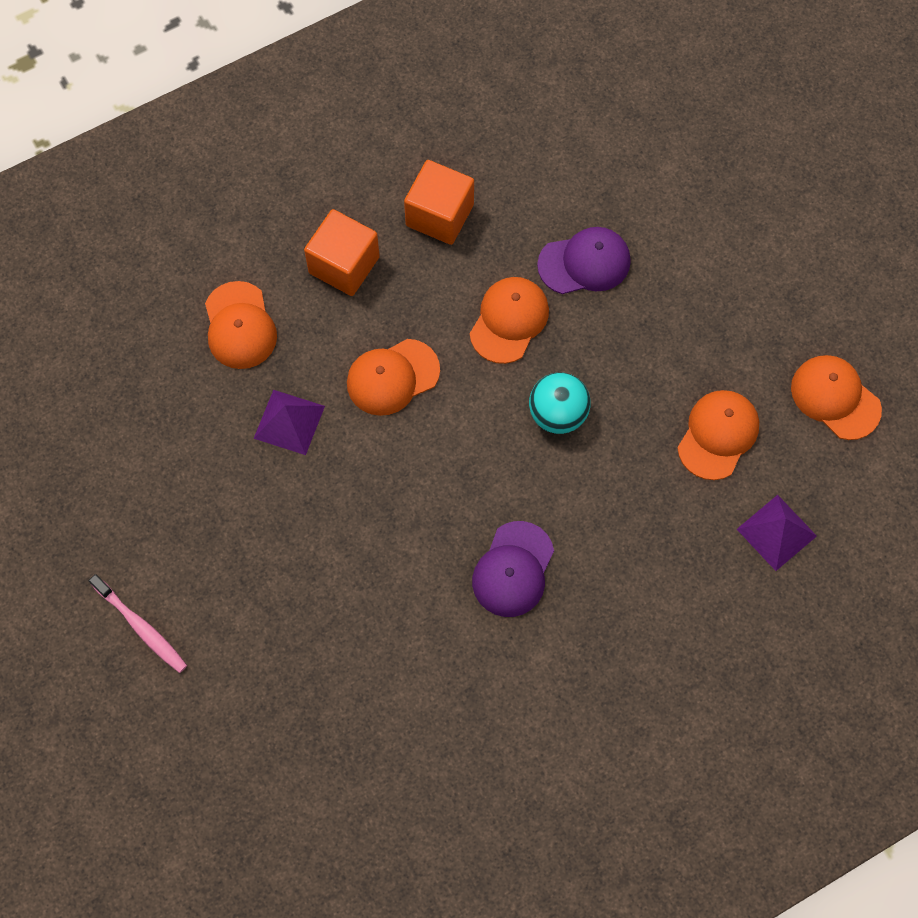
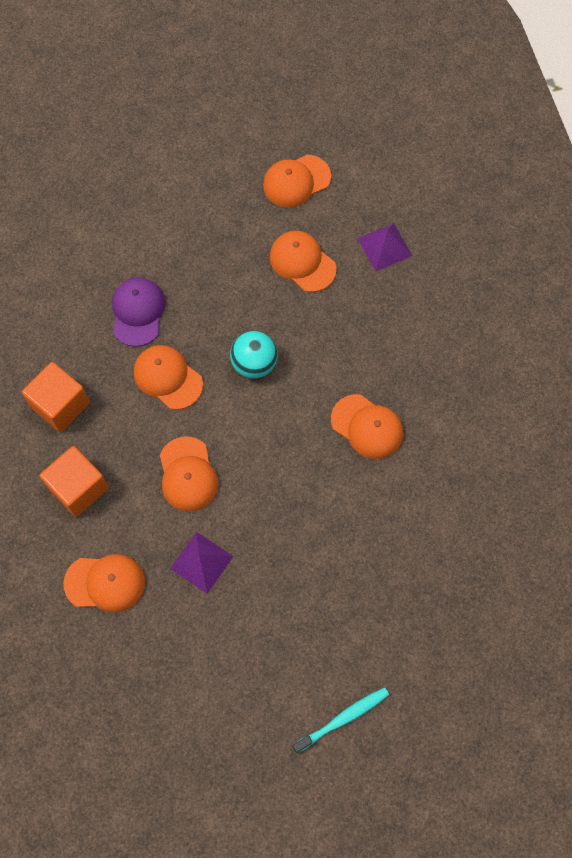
camera: 75 degrees left, 0 degrees up
(141, 627) = (343, 718): pink toothbrush -> turquoise toothbrush
(513, 569) = (367, 427): purple cap -> orange cap

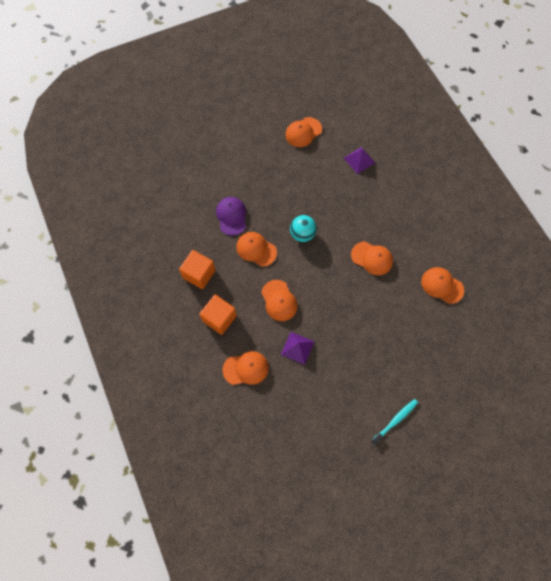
camera: 10 degrees left, 0 degrees up
(302, 262) = (316, 175): orange cap -> orange cap (442, 285)

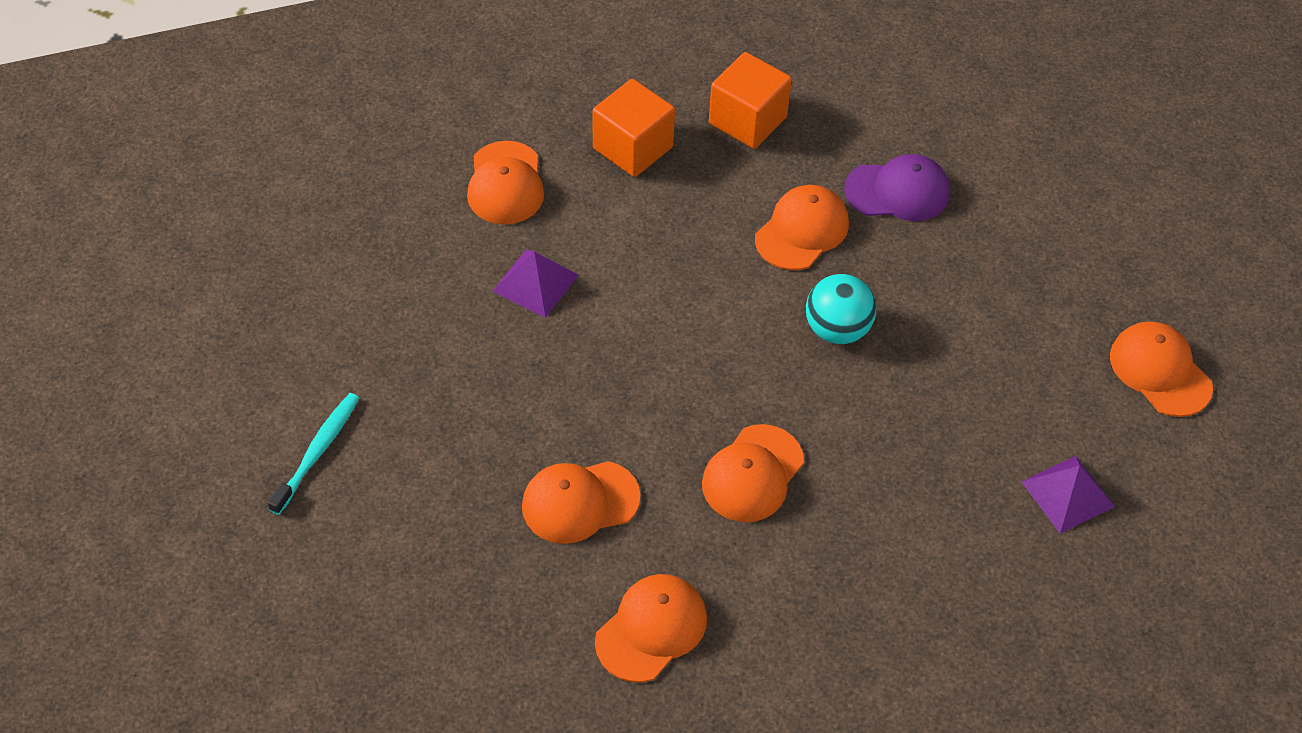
camera: 95 degrees right, 15 degrees down
(279, 300) = (660, 261): orange cap -> orange cap (580, 502)
(395, 420) = (317, 452): turquoise toothbrush -> turquoise toothbrush turned 120 degrees counterclockwise

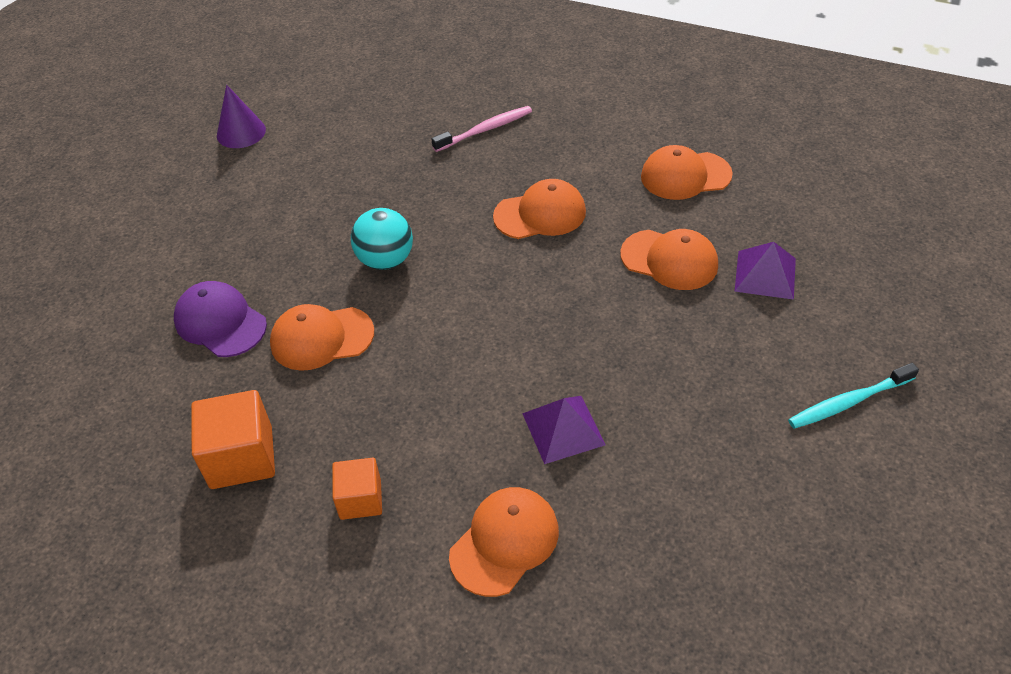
camera: 135 degrees left, 5 degrees down
(633, 148) = (360, 499): orange cube -> orange cube, size x0.63
(925, 549) = (485, 130): none -> pink toothbrush
(1068, 494) = (376, 111): purple pyramid -> purple pyramid (765, 274)
(1160, 371) = (241, 132): orange cap -> purple cone

